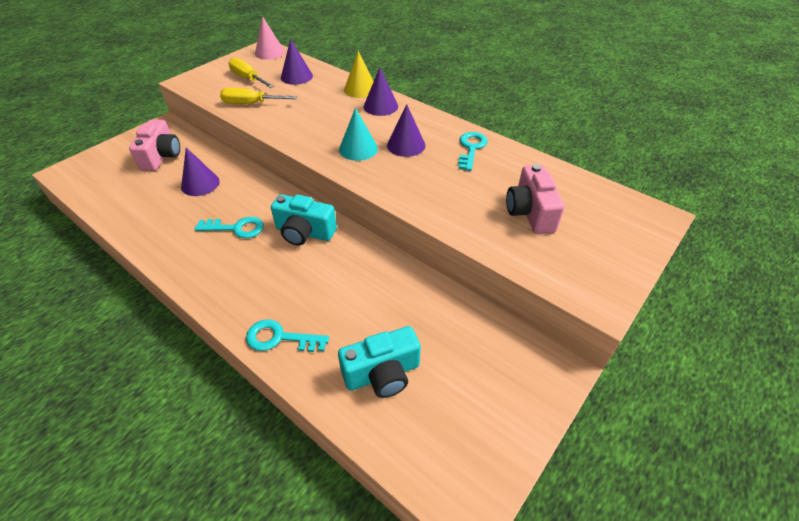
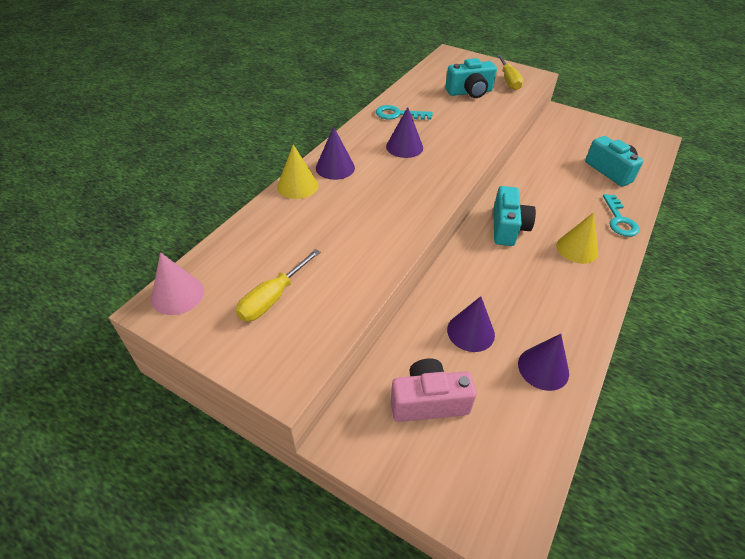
camera: 100 degrees left, 0 degrees up
(236, 228) = (525, 276): turquoise key -> none
(251, 104) = (347, 275): yellow screwdriver -> yellow screwdriver (508, 80)
(252, 278) = (577, 249): none -> yellow cone
(296, 76) = (264, 246): purple cone -> purple cone (543, 368)
(358, 149) = (420, 173): turquoise cone -> none
(530, 212) = (470, 92): pink camera -> turquoise camera

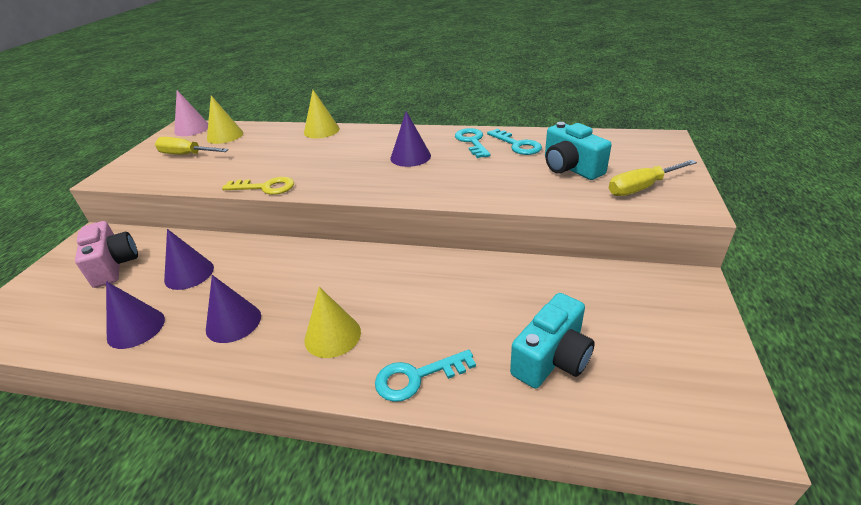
camera: 75 degrees right, 10 degrees down
(239, 261) = (225, 136): none -> yellow cone
(335, 167) = (355, 137): purple cone -> purple cone (233, 322)
(410, 235) = (265, 187): none -> yellow key
(420, 99) = (517, 145): none -> turquoise key
(507, 228) = (355, 272): turquoise camera -> none

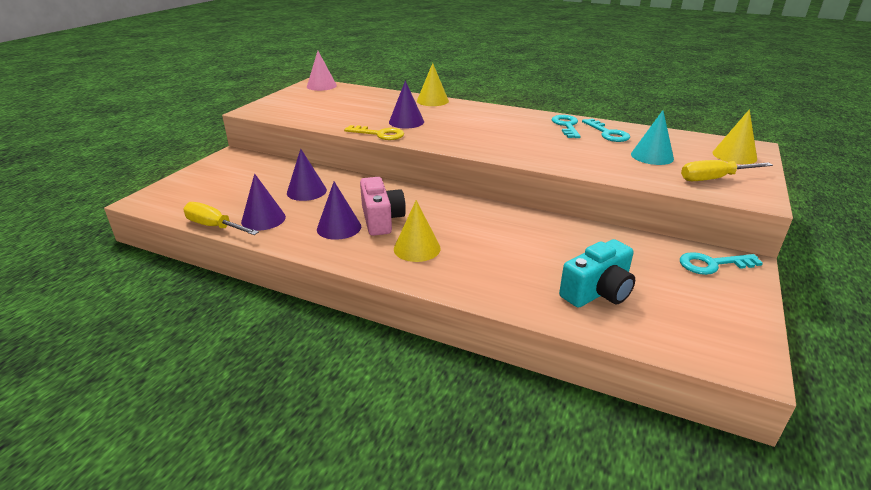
camera: 10 degrees right, 5 degrees down
(114, 265) = (248, 177): pink camera -> pink camera (381, 219)
(186, 155) = (316, 103): yellow screwdriver -> yellow screwdriver (214, 226)
(225, 136) = (349, 94): yellow cone -> yellow cone (734, 155)
(410, 157) = (507, 129): purple cone -> purple cone (406, 122)
(416, 377) = (480, 285): turquoise key -> turquoise key (712, 264)
(570, 168) = (652, 156): turquoise camera -> turquoise cone

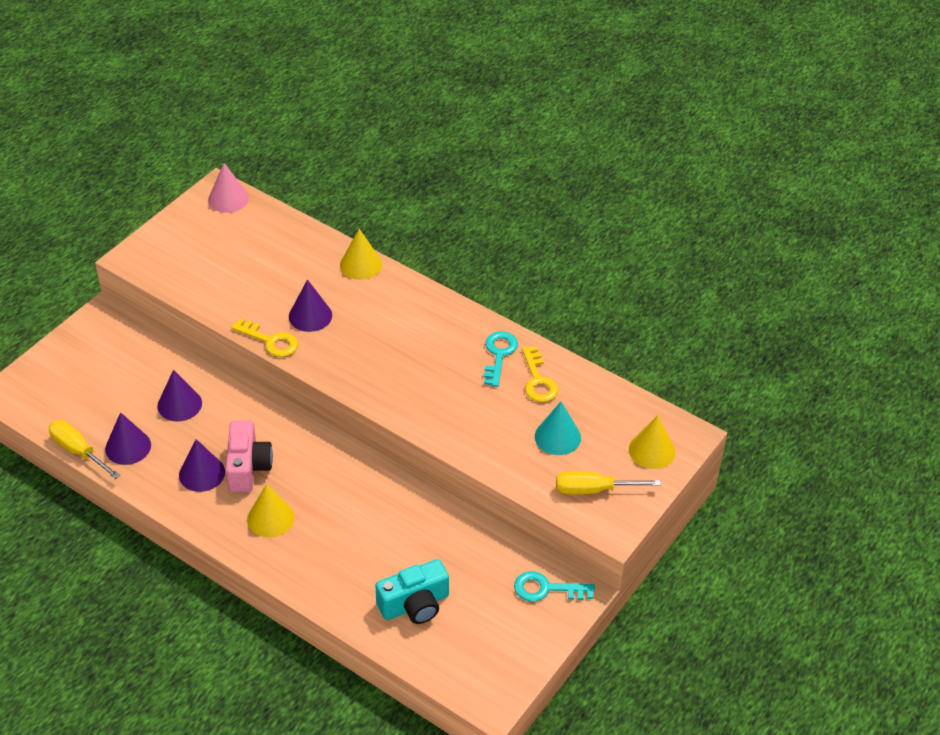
camera: 10 degrees right, 15 degrees up
(608, 133) = (538, 380): turquoise key -> yellow key

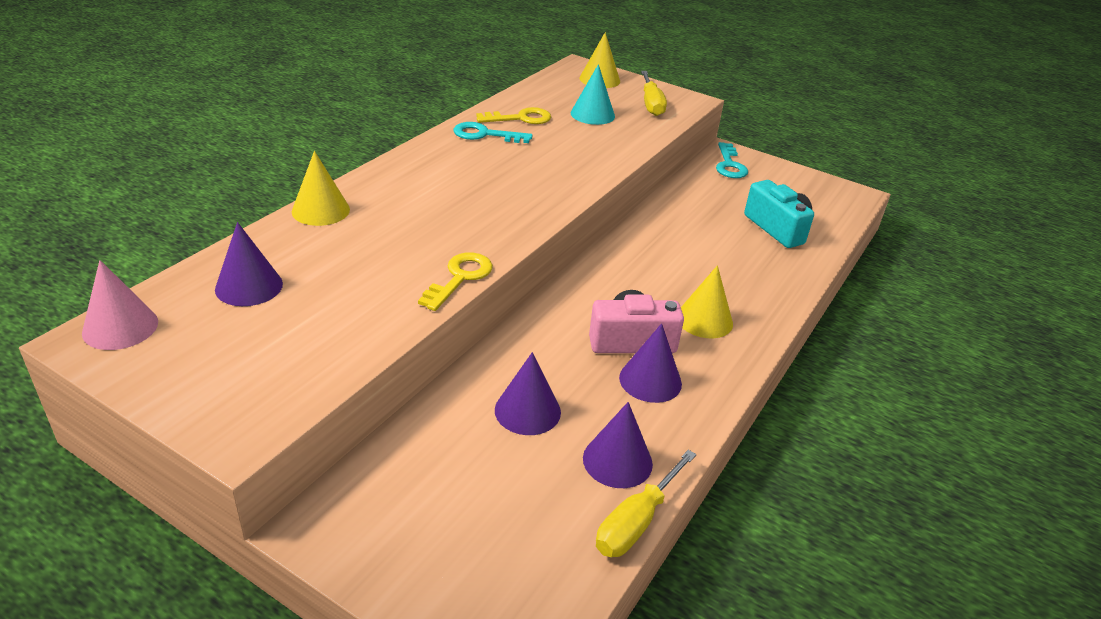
camera: 95 degrees left, 10 degrees down
(310, 316) = (413, 247): purple cone -> purple cone (249, 286)

